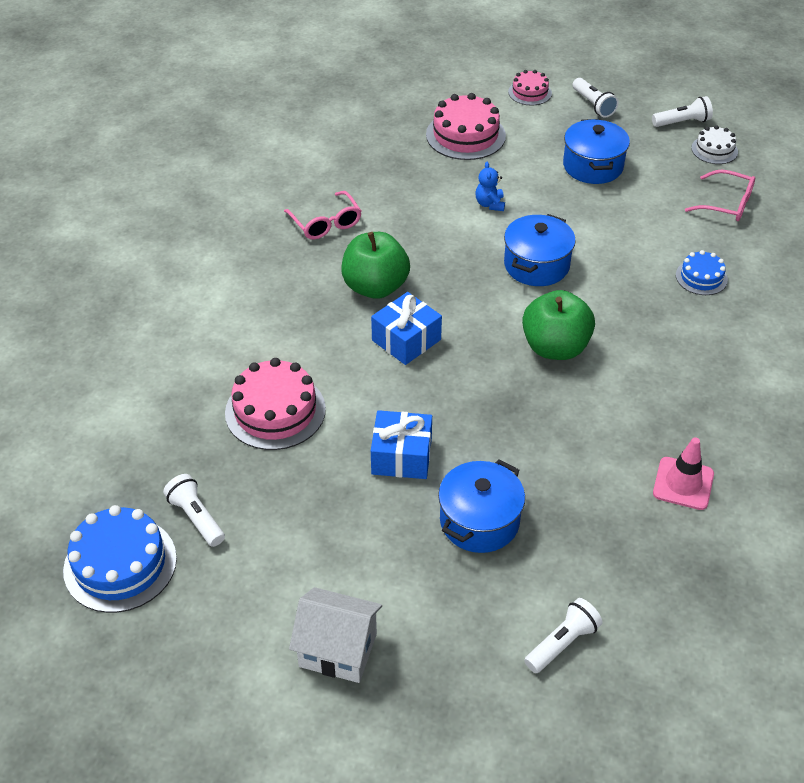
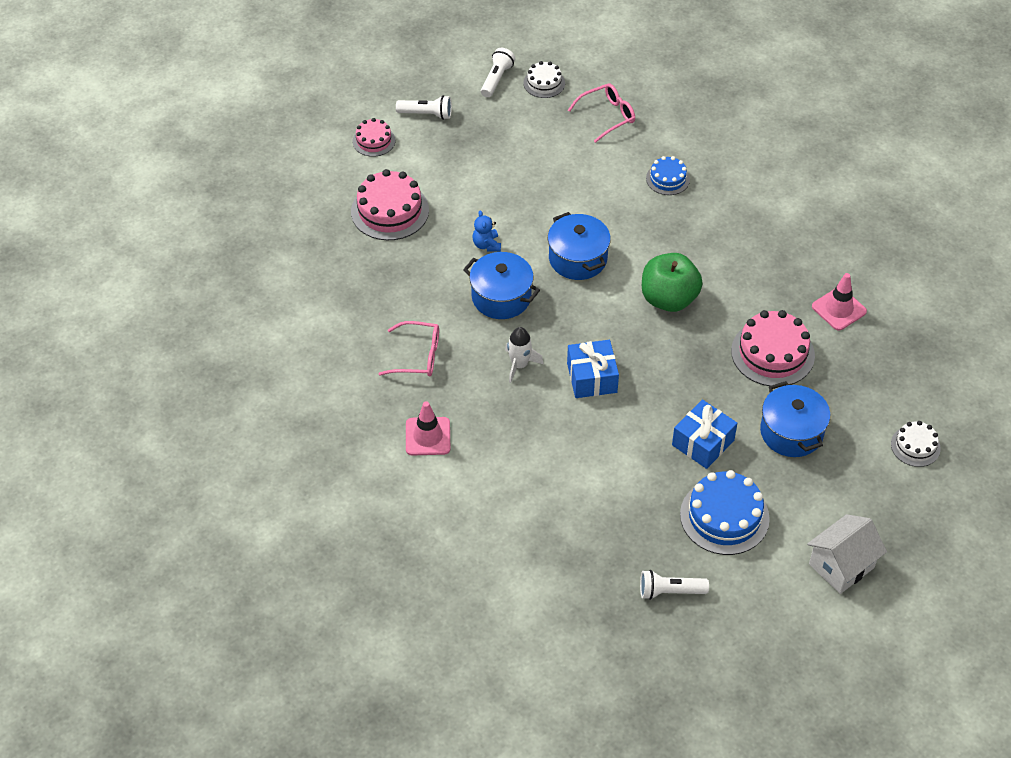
camera: 55 degrees left, 5 degrees up
(120, 564) = (680, 657): blue cake -> blue cake (724, 516)
(244, 270) = (428, 436): none -> pink traffic cone
(275, 411) = (601, 493): pink cake -> pink cake (772, 353)
(375, 287) = (519, 365): green apple -> white rocket
(490, 204) = (486, 245): blue teddy bear -> blue teddy bear turned 45 degrees clockwise
(562, 643) = (915, 446): white flashlight -> white cake
(593, 166) = (498, 160): blue pot -> blue pot (501, 297)

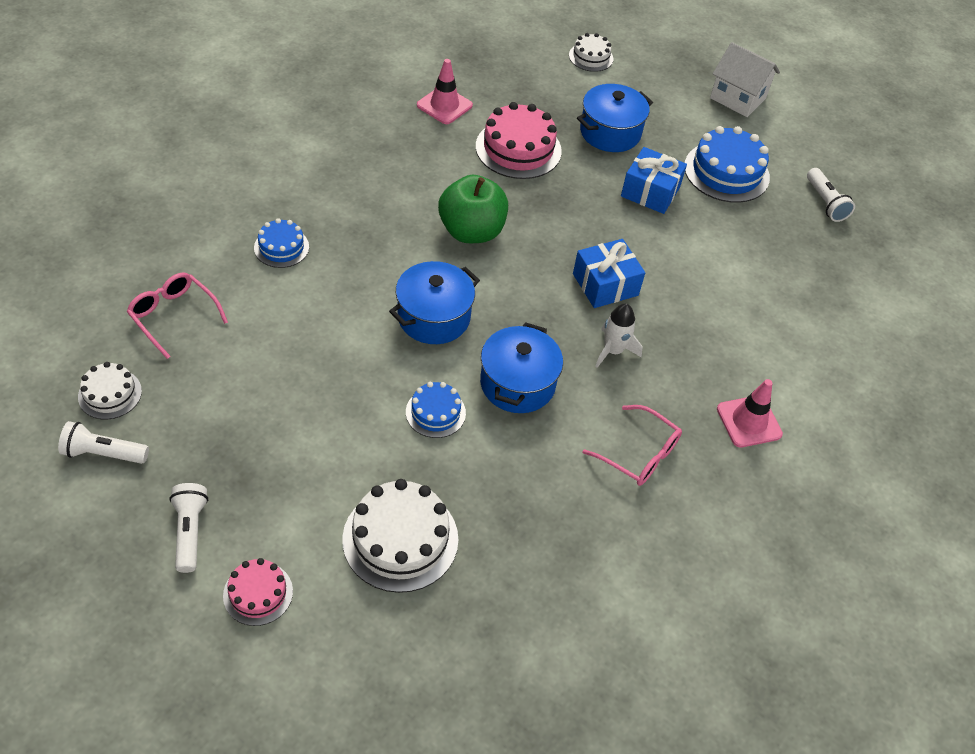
camera: 110 degrees left, 0 degrees up
(390, 211) = (400, 539): pink cake -> white cake
(418, 356) = (639, 454): pink glasses -> pink glasses turned 135 degrees clockwise
(486, 245) = (435, 412): blue teddy bear -> blue cake

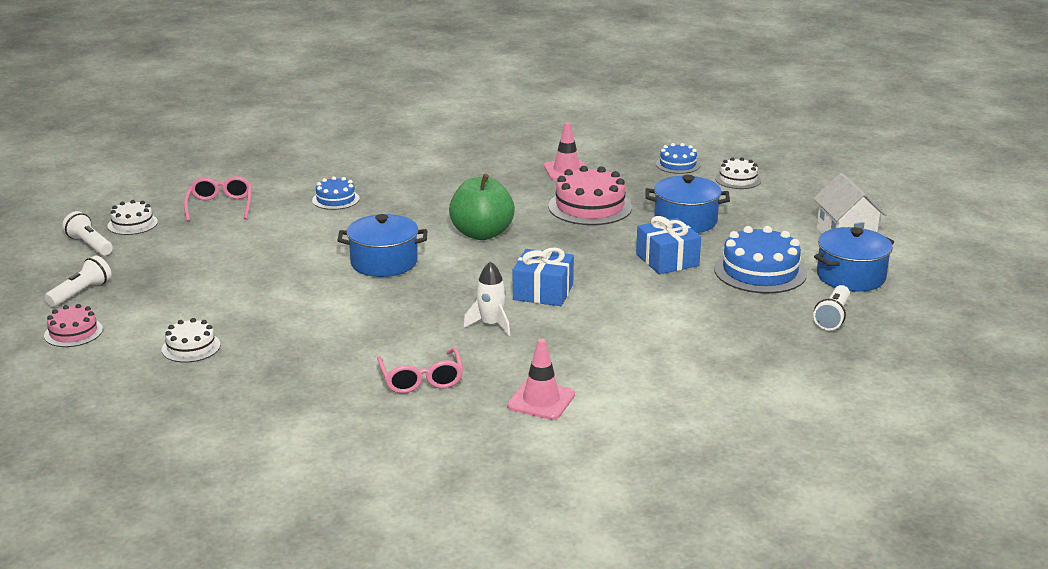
camera: 45 degrees right, 25 degrees down
(400, 539) = (191, 347): white cake -> white cake, size x0.57
(435, 412) = (310, 304): blue cake -> blue cake (677, 164)
(517, 383) = (390, 313): blue pot -> blue pot (851, 277)

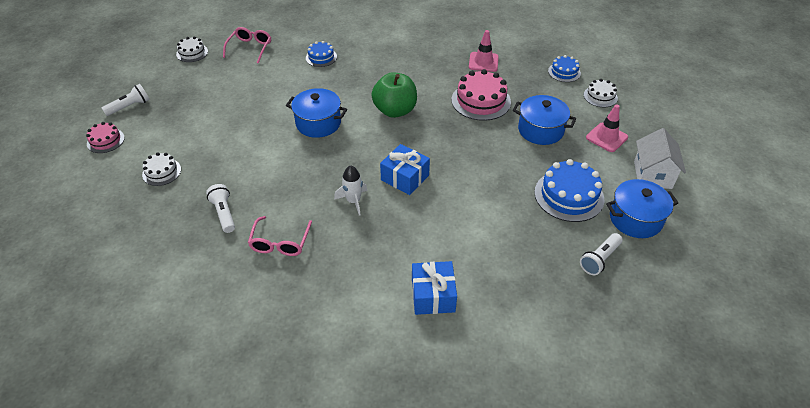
camera: 20 degrees right, 20 degrees up
(89, 245) = (158, 66): white flashlight -> white flashlight (224, 213)
(541, 400) = (345, 287): pink traffic cone -> pink traffic cone (606, 137)
(667, 260) = (507, 167): blue gift -> blue gift (433, 295)

